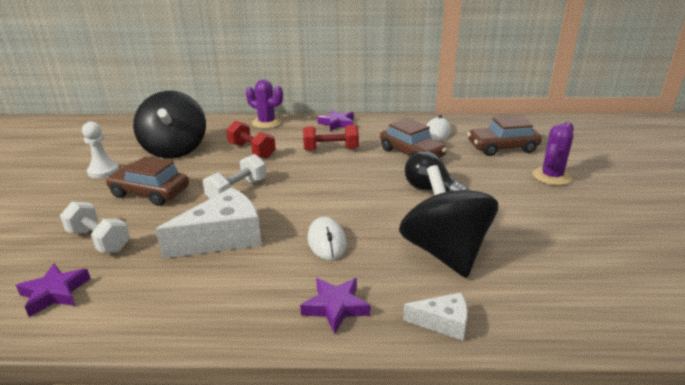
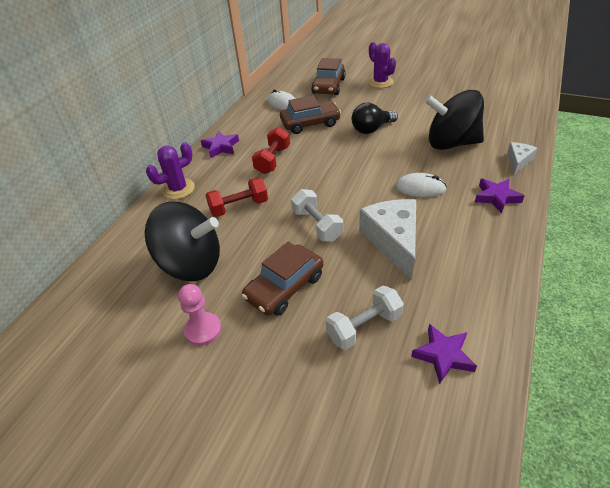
camera: 65 degrees left, 15 degrees up
(103, 171) = (203, 330): white pawn -> pink pawn

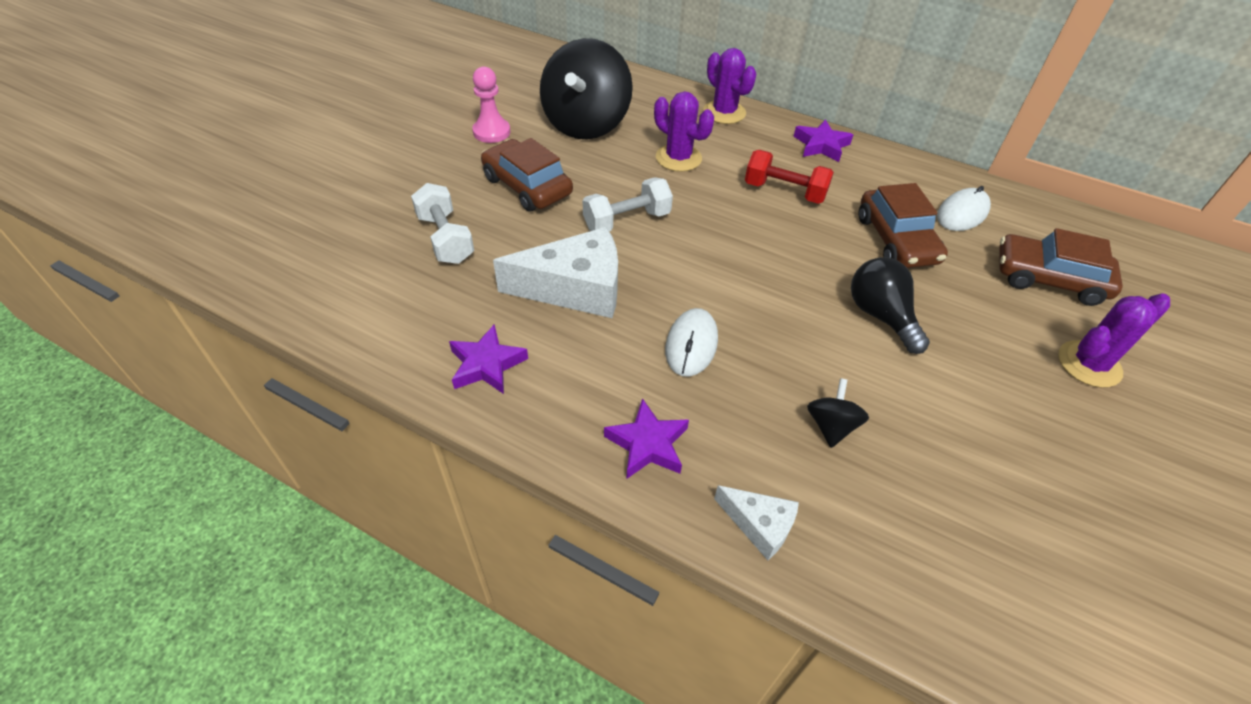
camera: 90 degrees right, 5 degrees up
(239, 207) = (678, 158): red dumbbell -> purple cactus
(443, 355) = (378, 294): purple star -> purple star (487, 364)
(451, 143) = (831, 426): black spinning top -> black spinning top, size x0.43

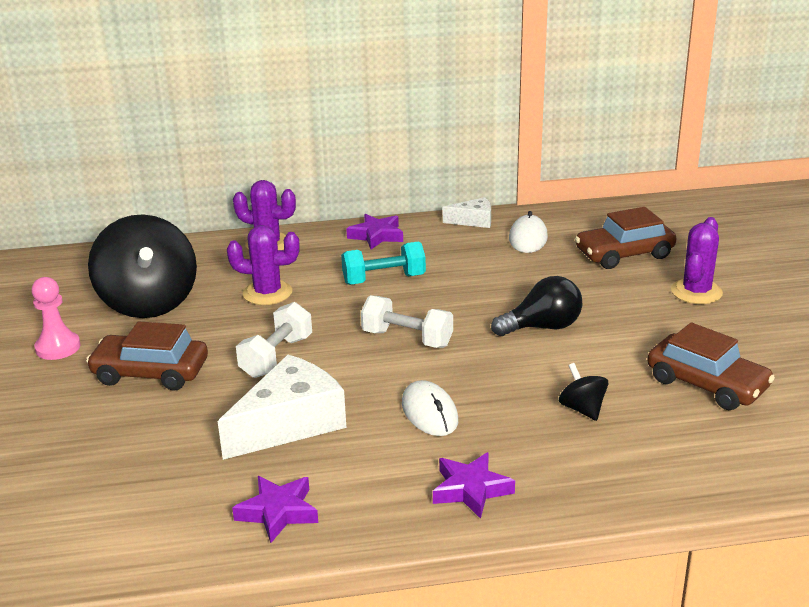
camera: 35 degrees left, 20 degrees down
(445, 239) = (120, 447): white dumbbell -> white dumbbell (407, 339)
(759, 525) = (600, 490): white cheese -> white cheese (473, 221)
(784, 192) = (384, 279): red dumbbell -> turquoise dumbbell
(880, 316) = (542, 327): black light bulb -> black light bulb turned 135 degrees clockwise
(896, 240) = (501, 275): brown car -> brown car (707, 384)

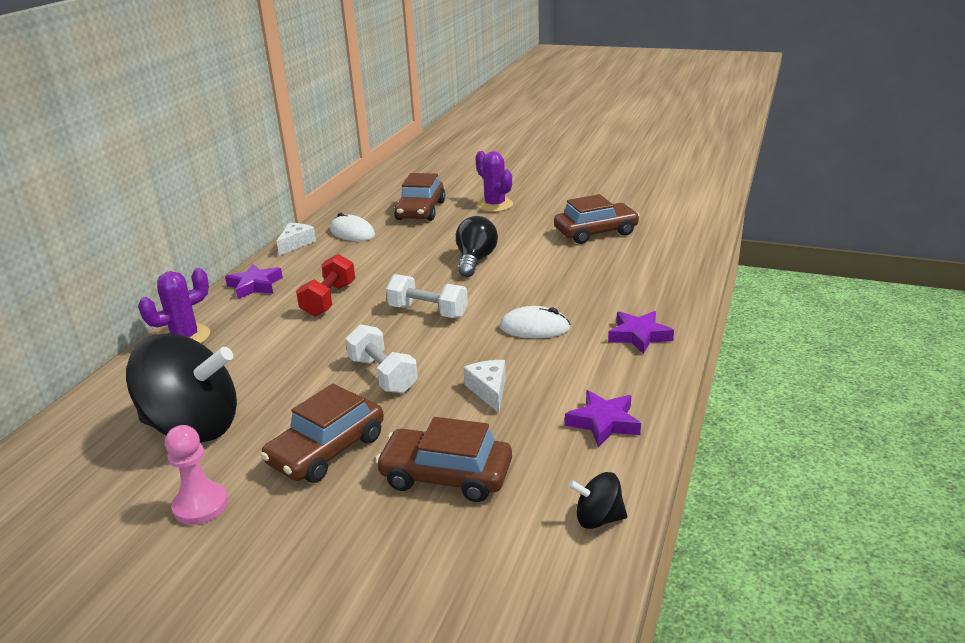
camera: 60 degrees left, 0 degrees up
(145, 445) = (446, 475): none -> brown car
(267, 293) = (272, 357): purple cactus -> none
(290, 423) = (489, 390): white cheese -> white cheese, size x0.52
(384, 279) = (329, 299): turquoise dumbbell -> red dumbbell
(407, 339) = (428, 312): white dumbbell -> white dumbbell turned 60 degrees clockwise
(582, 409) = (584, 275): black spinning top -> black spinning top (598, 519)

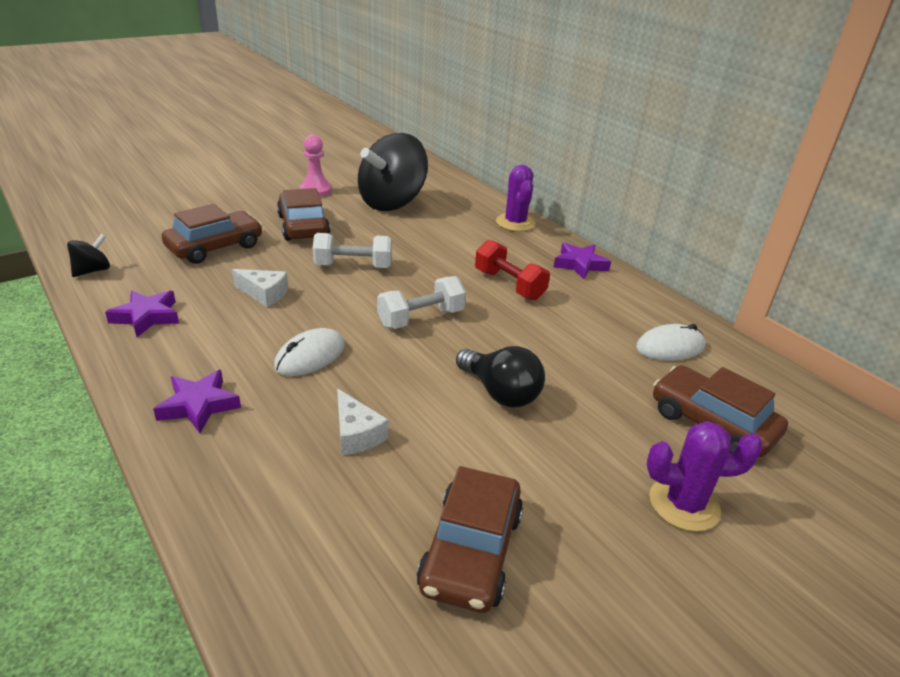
camera: 120 degrees right, 5 degrees up
(296, 244) = (666, 307): white cheese -> white cheese (356, 434)

